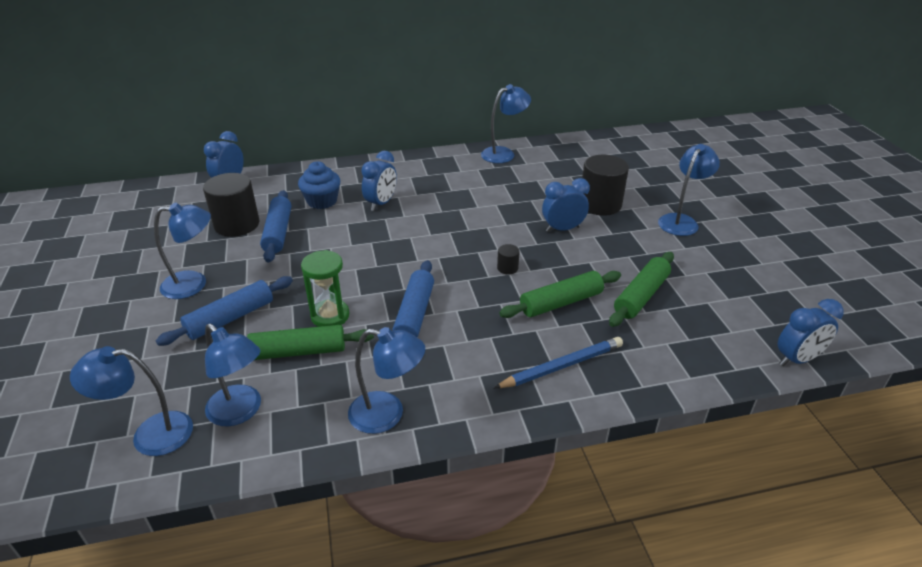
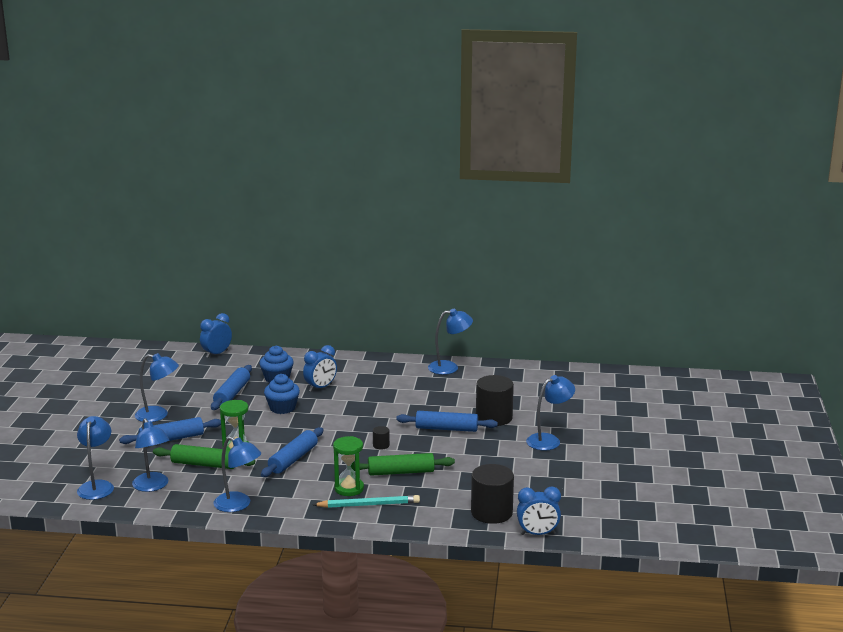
camera: 20 degrees right, 15 degrees down
(150, 434) = (97, 486): blue lamp -> blue lamp turned 75 degrees clockwise
(237, 224) = (206, 384): black cylinder -> black cylinder (491, 512)
(353, 240) = (282, 408): none -> blue cupcake
(517, 345) = (349, 488): none -> green hourglass
(562, 229) = (446, 429): blue clock -> blue rolling pin
(562, 366) = (368, 505): blue pencil -> turquoise pencil
(641, 296) = (464, 479): green rolling pin -> none

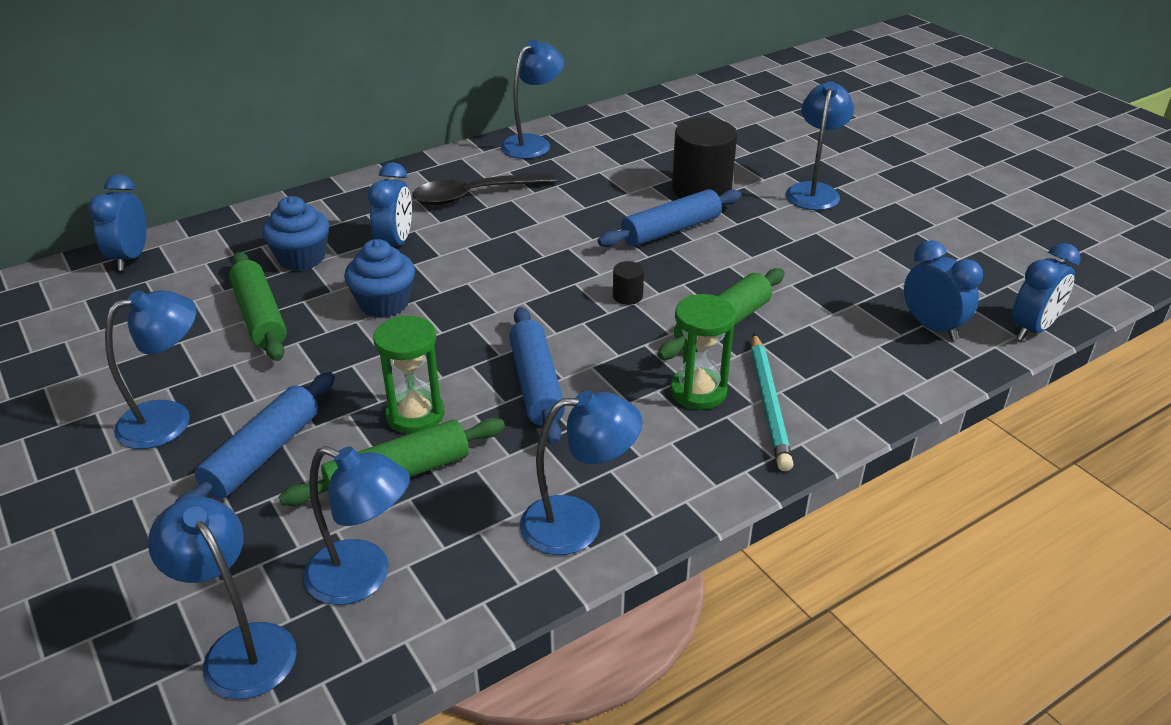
camera: 40 degrees left, 15 degrees up
(232, 394) = (260, 316): blue rolling pin -> green rolling pin
(368, 505) = (769, 404): turquoise pencil -> turquoise pencil turned 135 degrees clockwise
(385, 380) = (475, 195): none -> black spoon
(491, 512) = (932, 327): black cylinder -> blue clock

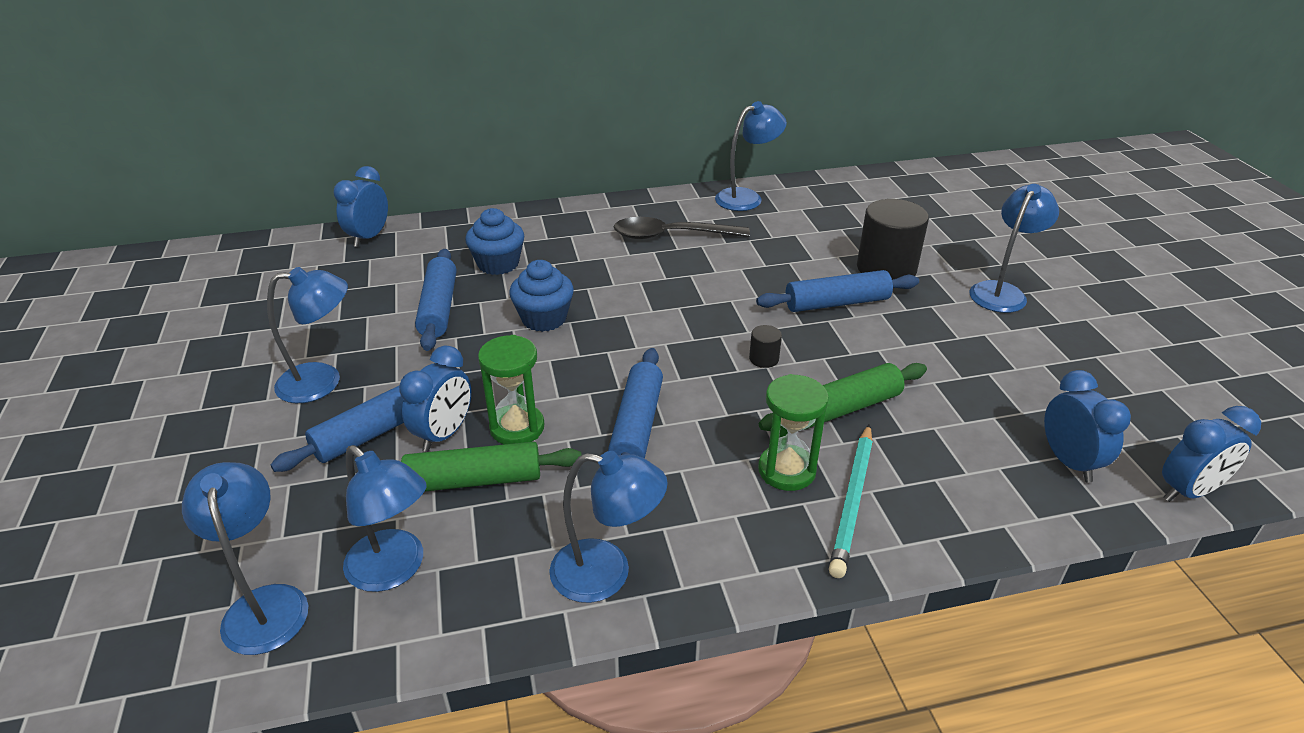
camera: 20 degrees right, 0 degrees up
(260, 316) = (438, 308): green rolling pin -> blue rolling pin
(395, 244) = (581, 267): blue clock -> blue clock (444, 434)

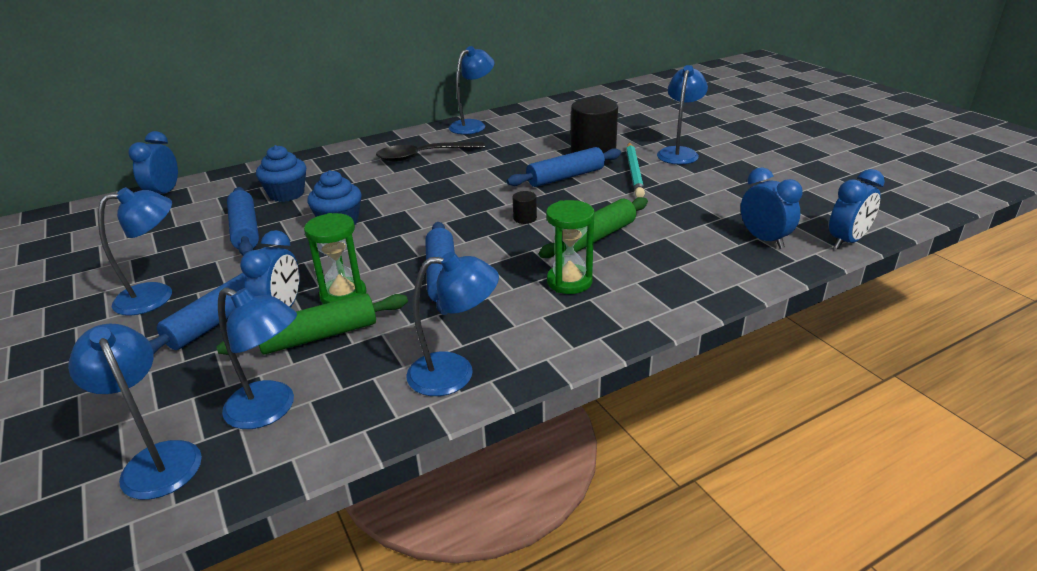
camera: 15 degrees left, 5 degrees down
(852, 501) = (625, 291): turquoise pencil -> turquoise pencil (634, 172)

